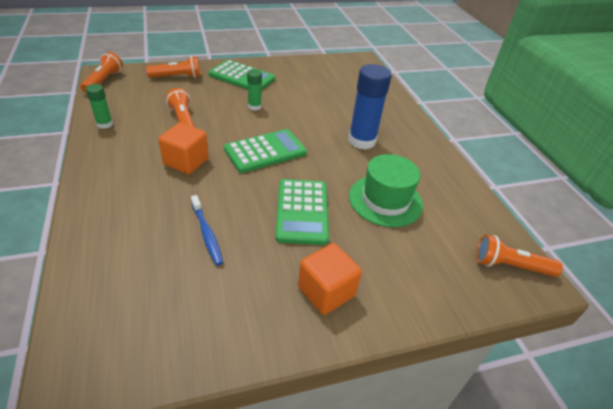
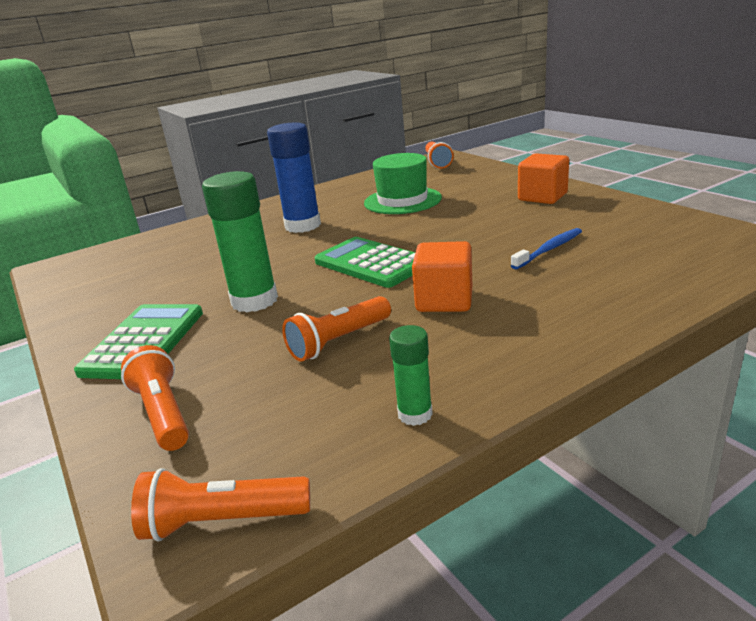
camera: 100 degrees left, 15 degrees down
(254, 106) = (254, 301): green glue stick -> green glue stick, size x1.90
(302, 211) = (460, 223): green calculator -> none

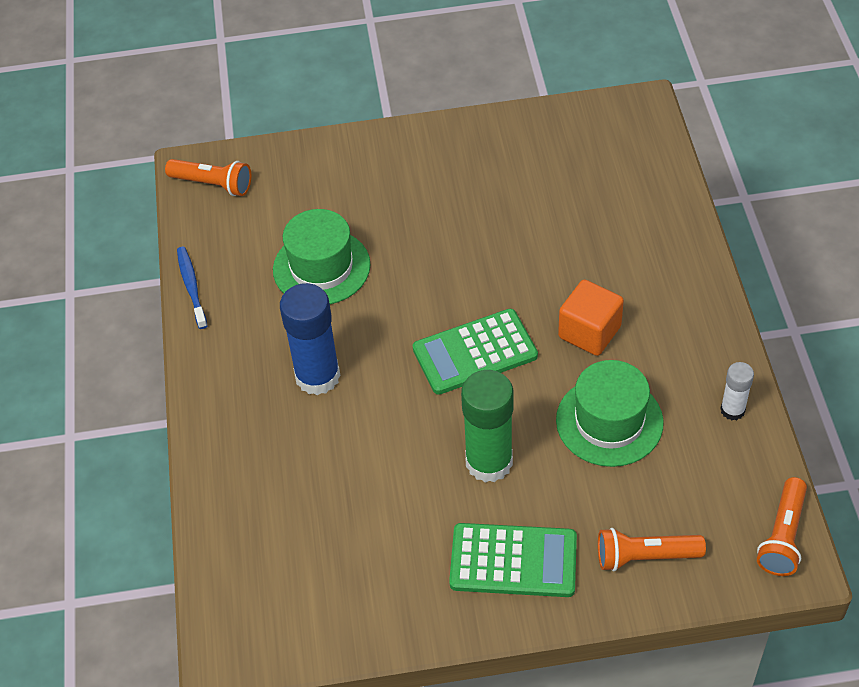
camera: 65 degrees left, 25 degrees up
(144, 342) = (513, 561): green calculator -> green calculator turned 150 degrees clockwise
(339, 341) = (609, 421): orange flashlight -> green hat
(415, 414) = (732, 410): green glue stick -> white glue stick
(542, 197) = (423, 164): orange cube -> none
(549, 249) = (548, 225): blue toothbrush -> blue toothbrush (191, 287)

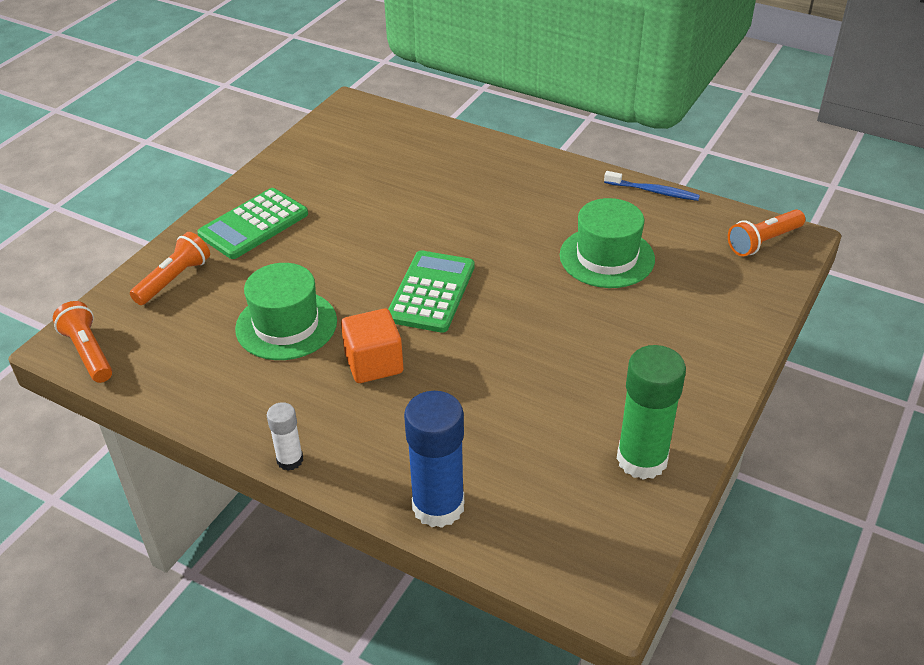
camera: 125 degrees right, 10 degrees down
(317, 376) = (501, 211): blue glue stick -> blue glue stick (438, 506)
(489, 462) = (334, 251): green glue stick -> green glue stick (642, 459)
(732, 410) = (204, 397): white glue stick -> white glue stick (290, 460)

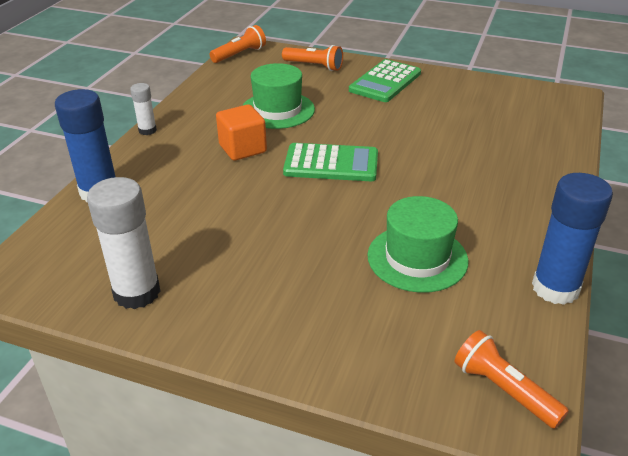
camera: 80 degrees right, 5 degrees down
(253, 224) = (385, 82): green calculator -> green calculator turned 90 degrees counterclockwise
(642, 459) = (137, 292): green glue stick -> white glue stick
(653, 191) = (555, 288): blue toothbrush -> blue glue stick

